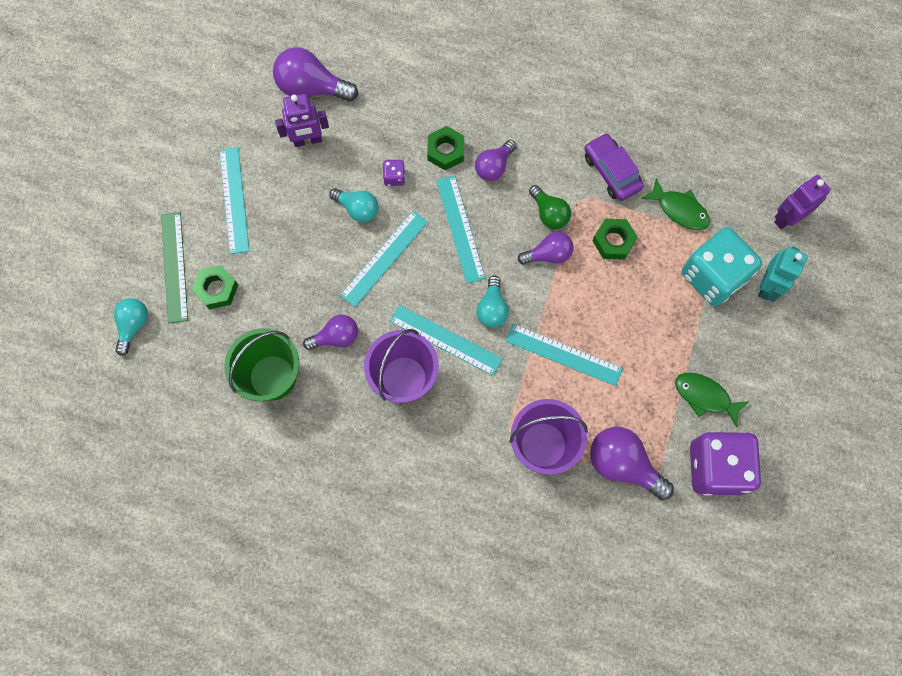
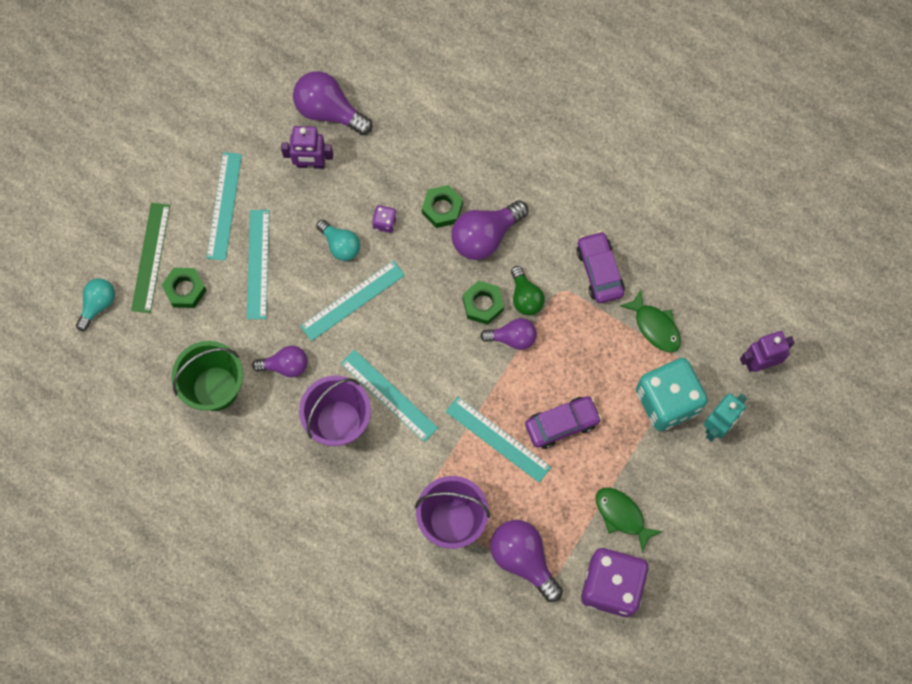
camera: 15 degrees right, 0 degrees up
(460, 229) = (434, 290): turquoise ruler -> turquoise ruler (258, 264)
(492, 308) = (442, 376): turquoise light bulb -> none
(494, 166) = (485, 236): purple light bulb -> purple light bulb, size x1.59
(613, 241) = (580, 341): green nut -> green nut (483, 304)
(620, 324) = (562, 424): none -> purple car

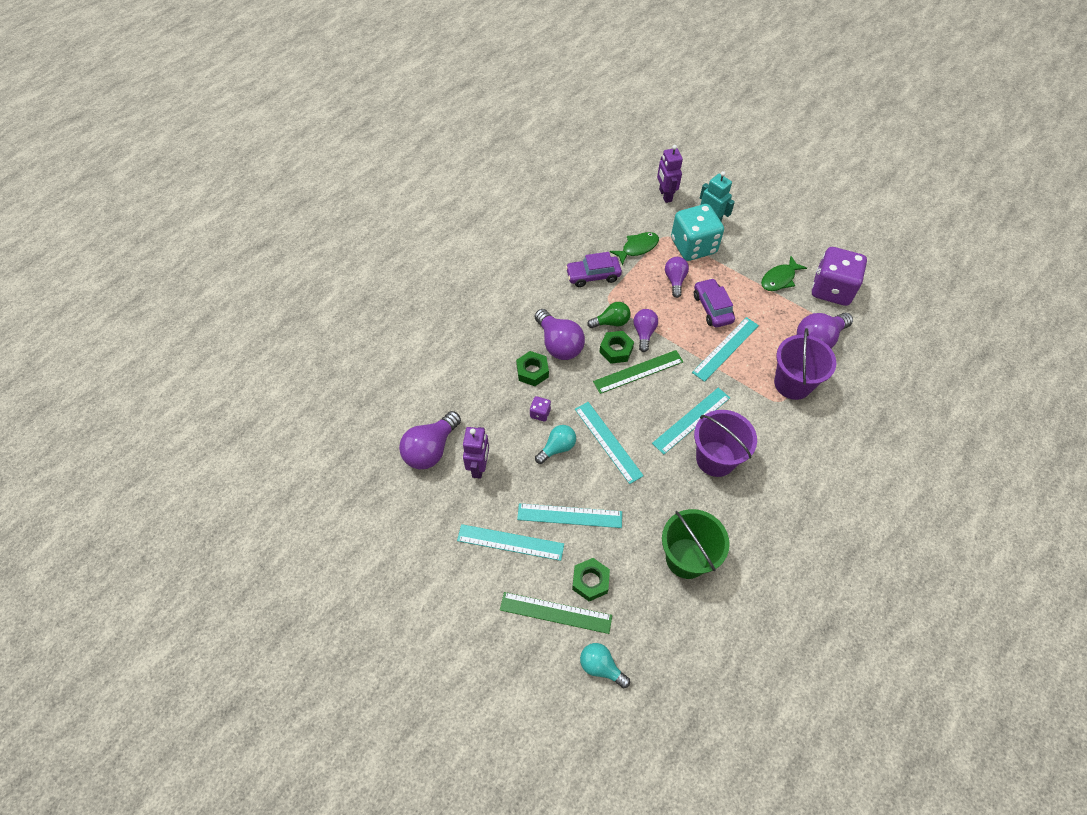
camera: 85 degrees left, 15 degrees down
(285, 365) = (665, 498): purple light bulb -> purple light bulb (675, 280)
(453, 332) = (638, 371): none -> green ruler

